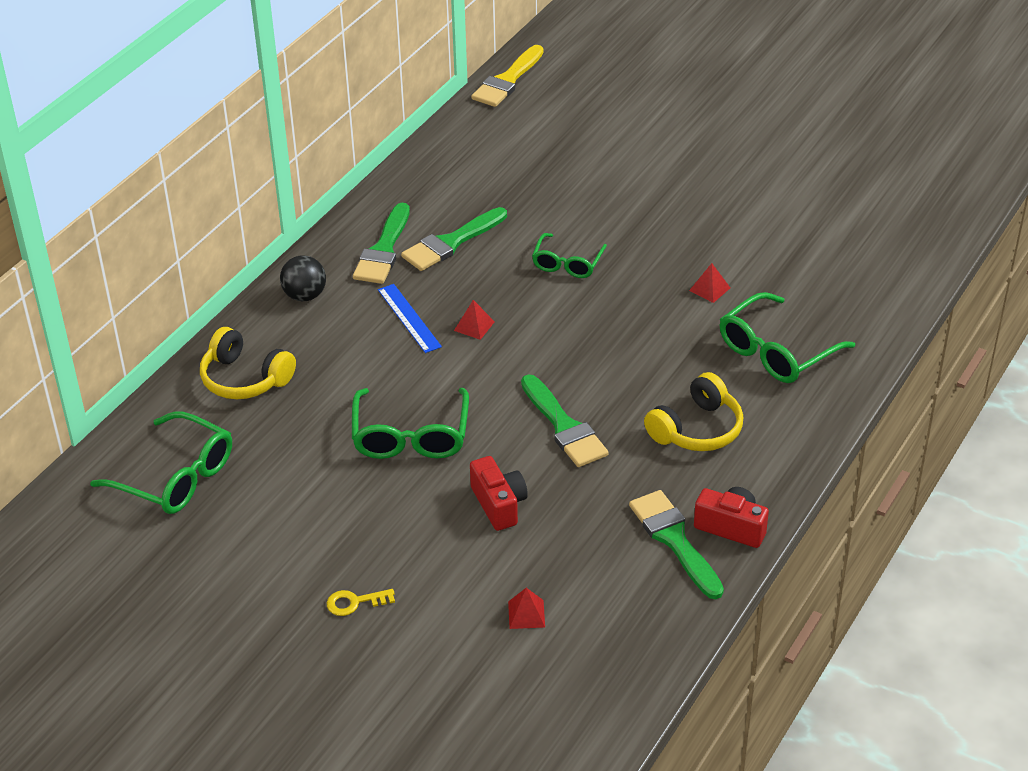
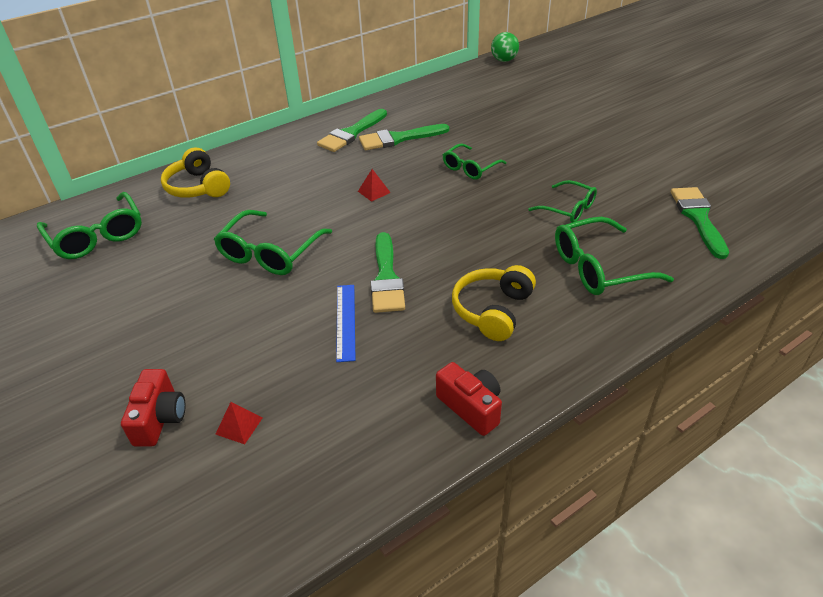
camera: 25 degrees right, 0 degrees up
(305, 296) = (279, 148): black ball -> none
(355, 602) = (122, 366): yellow key -> none
(409, 318) = (334, 176): blue ruler -> blue ruler (345, 321)
(499, 504) = (291, 323): red camera -> red camera (160, 418)
(507, 80) = (504, 60): yellow brush -> green ball
(674, 540) = (412, 402): green brush -> green brush (698, 218)
(696, 429) = (493, 310): yellow headphones -> yellow headphones turned 135 degrees clockwise
(709, 289) = (568, 209): red pyramid -> green glasses

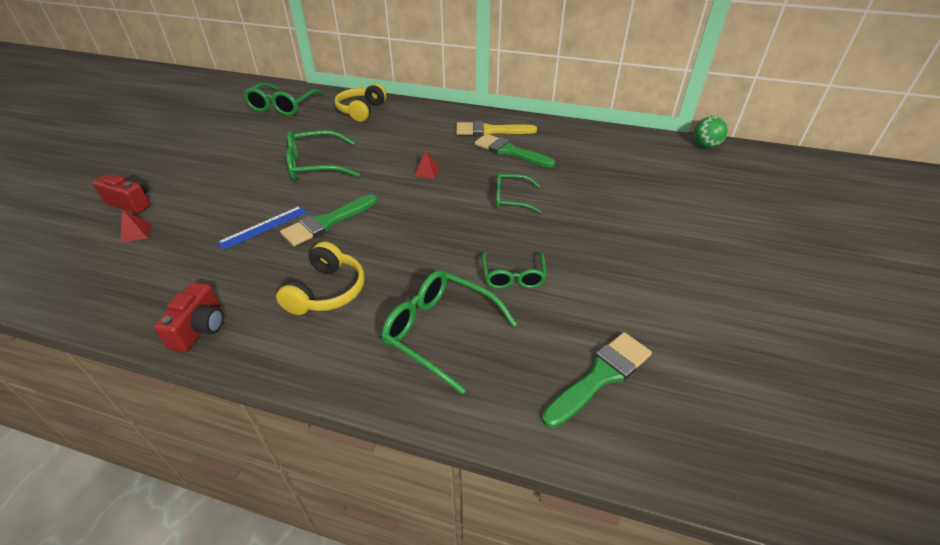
camera: 50 degrees right, 0 degrees up
(160, 418) = (131, 202): red camera -> red camera turned 120 degrees counterclockwise
(351, 133) = (490, 131): green brush -> yellow brush
(493, 310) = (326, 291): yellow headphones -> yellow headphones turned 120 degrees clockwise

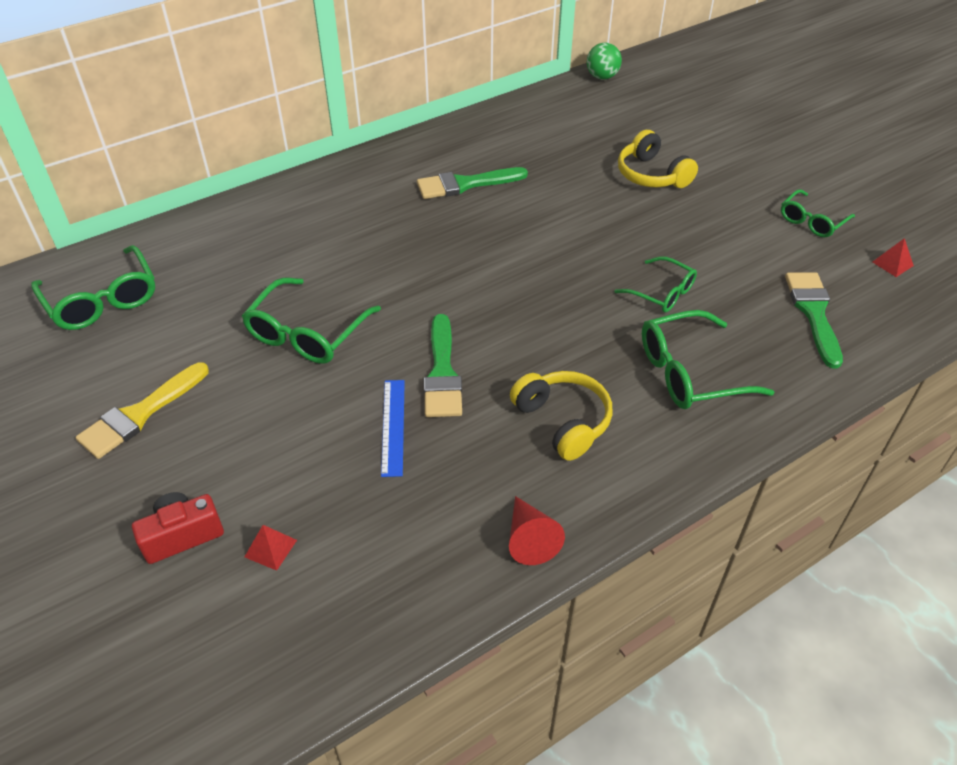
camera: 50 degrees left, 5 degrees up
(200, 328) = (529, 539): red camera -> red cone
(361, 110) = (221, 239): yellow headphones -> yellow headphones (652, 175)
(427, 171) = (432, 257): red pyramid -> red pyramid (892, 264)
(490, 131) = (408, 174): yellow brush -> yellow brush (140, 414)
(511, 199) = (549, 230): green glasses -> green glasses (812, 221)

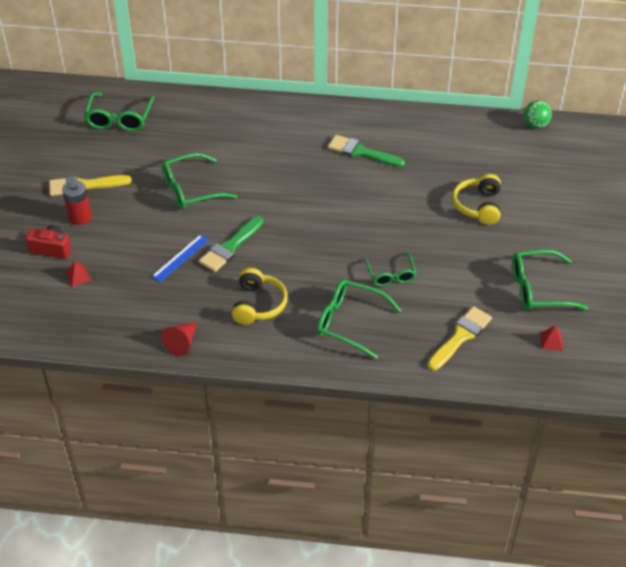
camera: 40 degrees right, 0 degrees up
(180, 461) = (80, 217): none -> red battery
(812, 221) = (538, 289): green glasses -> green glasses, size x1.57
(813, 313) = (460, 336): green brush -> yellow brush

